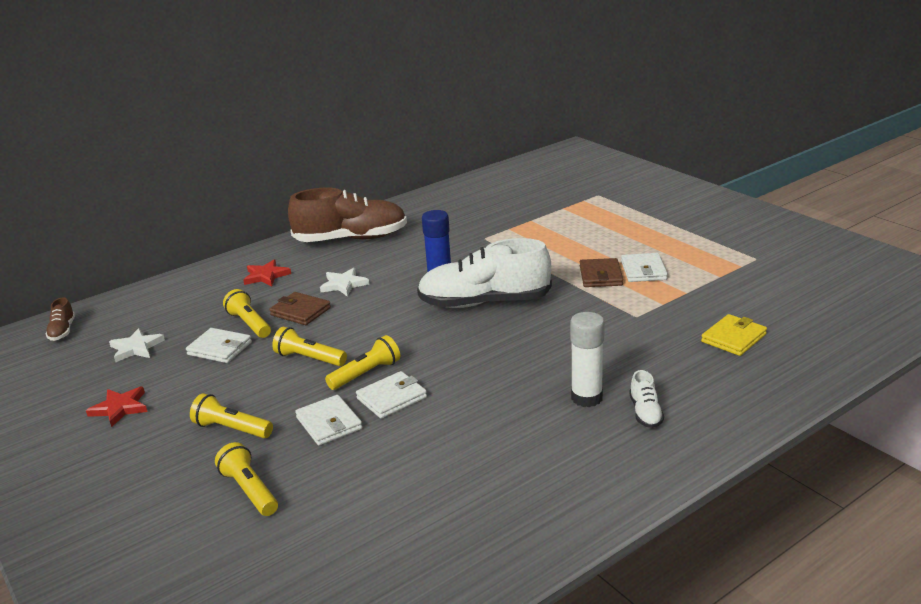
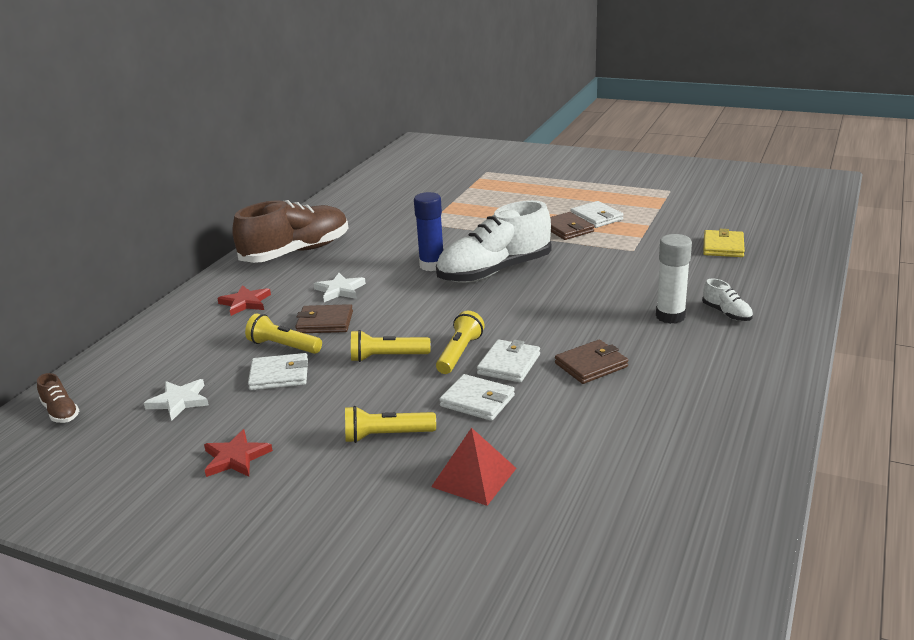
camera: 30 degrees left, 0 degrees up
(249, 490) = (474, 477): yellow flashlight -> red pyramid
(457, 423) = (591, 365): none -> brown wallet

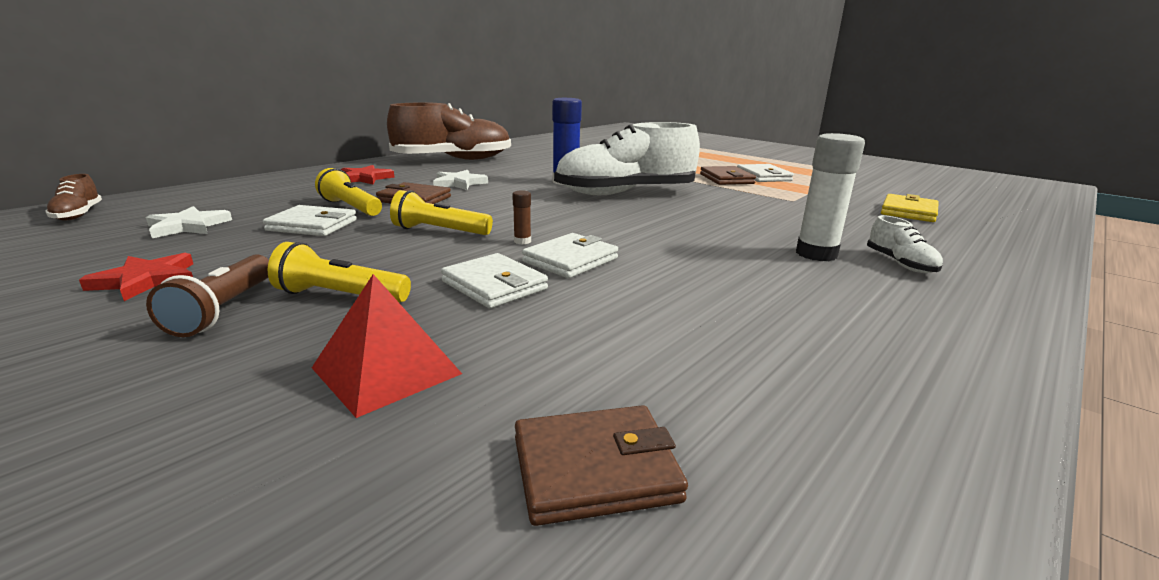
camera: 15 degrees right, 5 degrees down
(325, 465) = (224, 310): none -> brown flashlight
(459, 353) = (522, 241): yellow flashlight -> brown glue stick
(591, 365) = (677, 279): brown wallet -> brown wallet (595, 469)

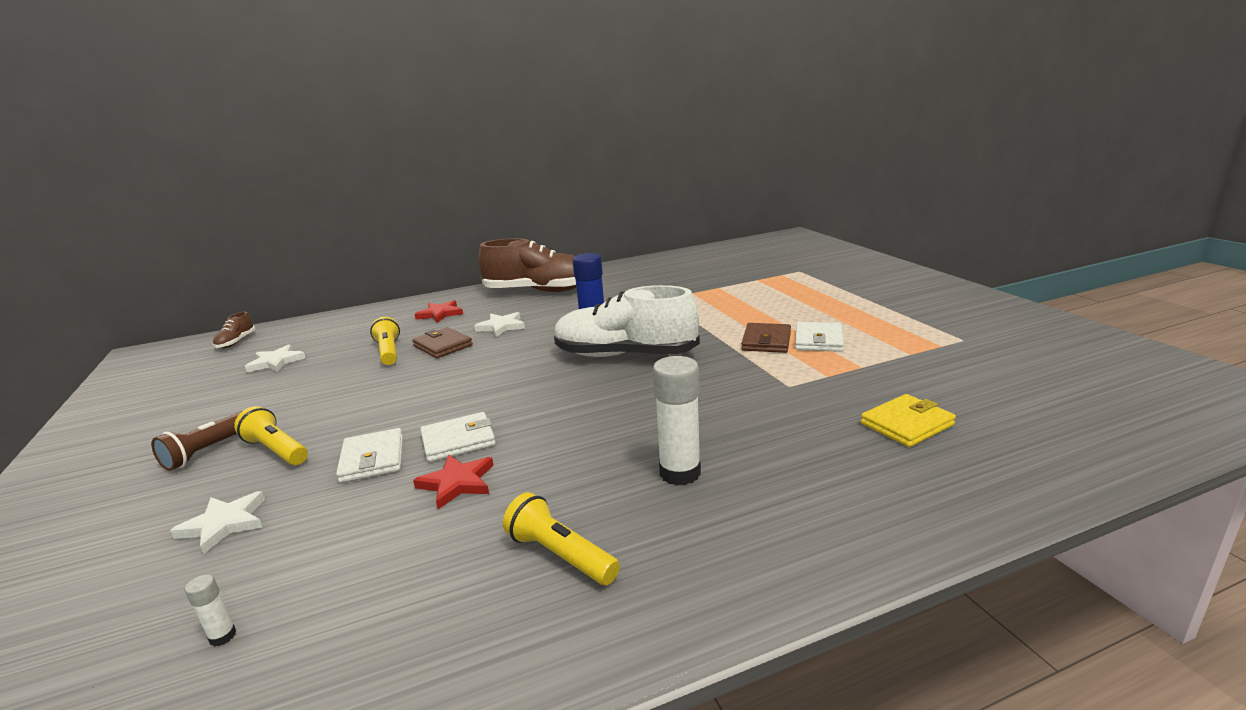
camera: 30 degrees right, 0 degrees up
(146, 280) = (204, 414): red star -> red star (457, 483)
(312, 225) = (343, 370): white wallet -> none
(386, 370) = (224, 524): red pyramid -> white star
(439, 231) = (412, 389): yellow flashlight -> yellow flashlight (560, 555)
(522, 241) = (453, 411): brown glue stick -> none
(595, 469) = (222, 636): brown wallet -> white glue stick
(900, 264) = (747, 504): white shoe -> none

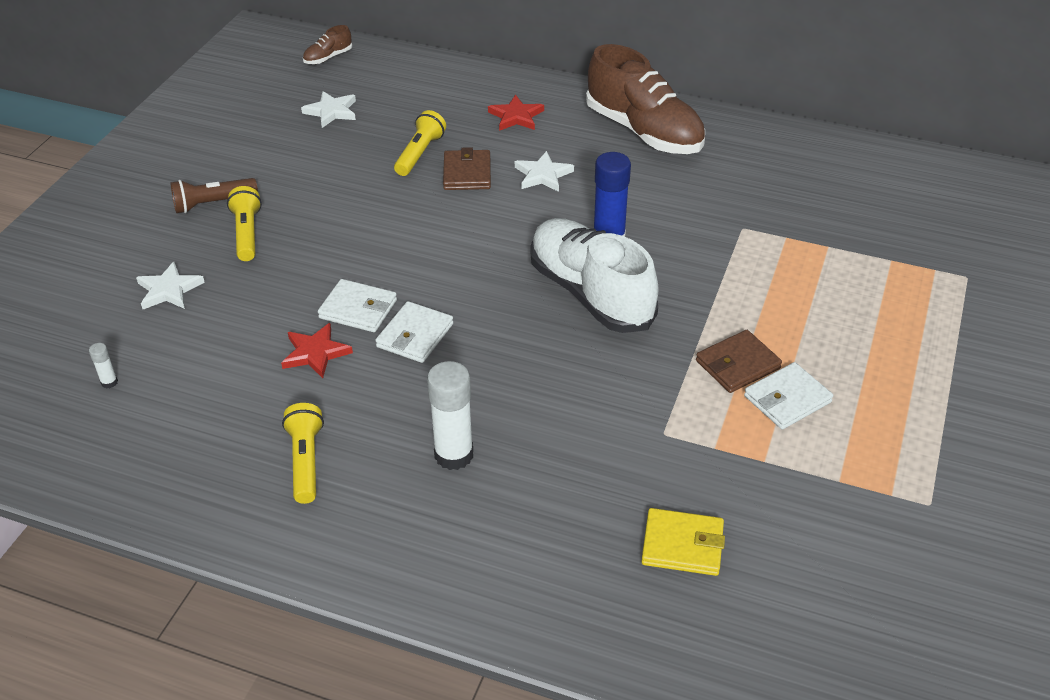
camera: 40 degrees right, 20 degrees up
(372, 459) = (291, 288): white wallet -> white wallet (415, 335)

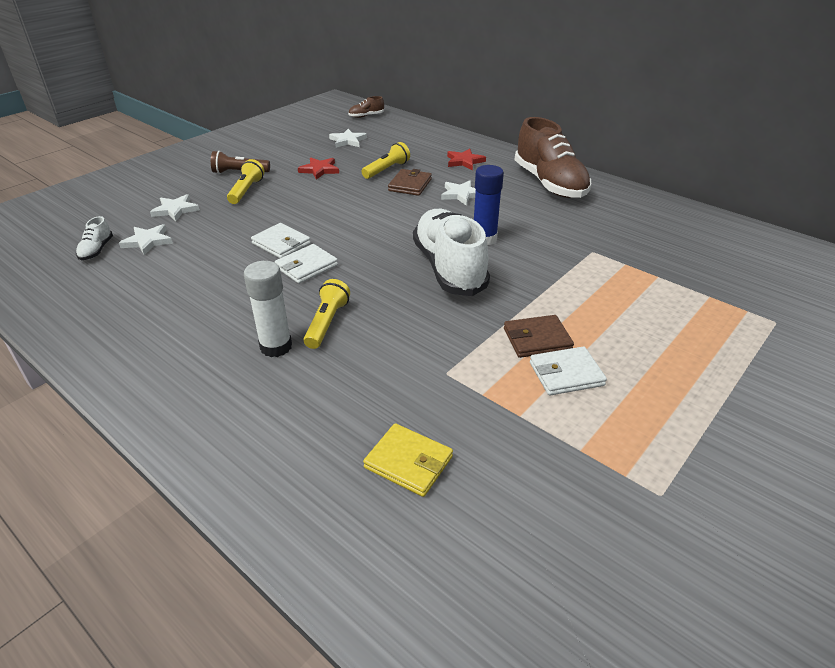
camera: 20 degrees right, 5 degrees down
(109, 382) = (96, 250): white glue stick -> white shoe
(171, 350) = (148, 241): none -> white star
(306, 461) = (173, 324): yellow flashlight -> yellow flashlight (327, 323)
(315, 353) = (233, 262): red star -> red star (319, 170)

